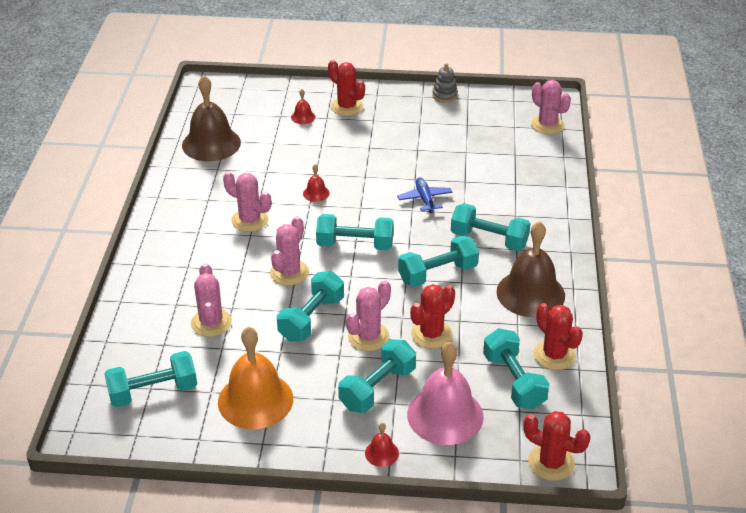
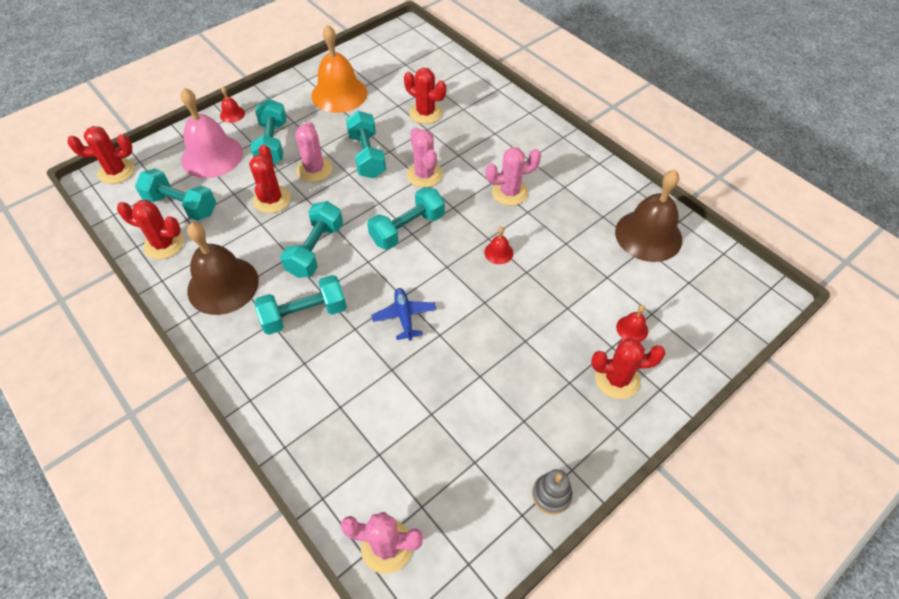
camera: 135 degrees right, 15 degrees up
(153, 392) = (401, 63): turquoise dumbbell -> none
(211, 323) = (425, 113): pink cactus -> red cactus
(425, 199) = (404, 317): blue plane -> blue plane turned 135 degrees counterclockwise

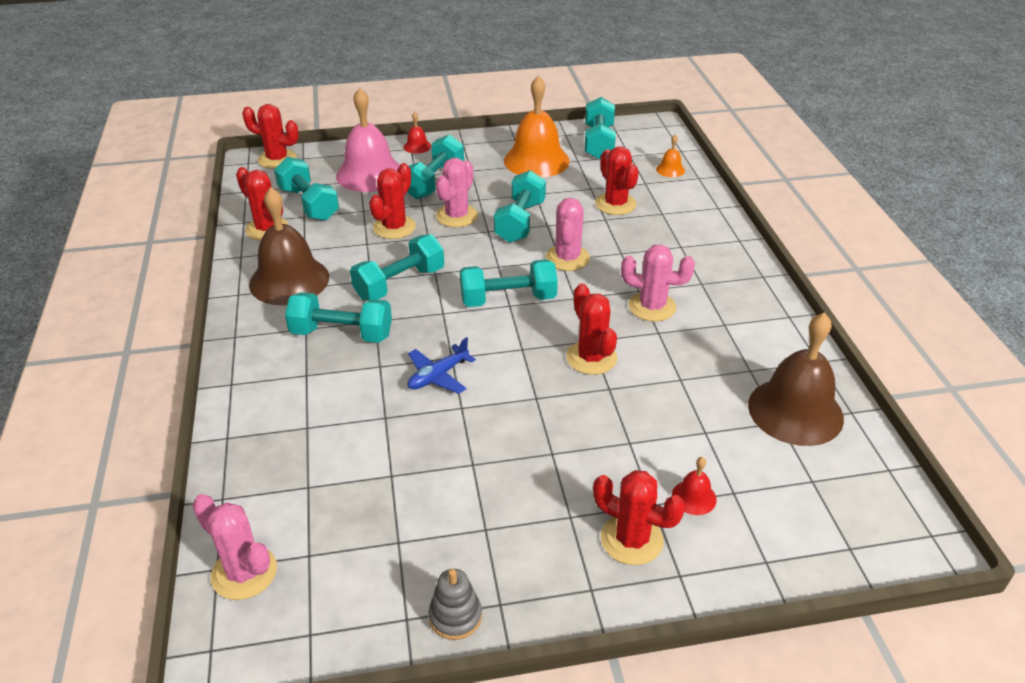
camera: 30 degrees right, 15 degrees down
(374, 60) = (598, 142): none -> turquoise dumbbell
(404, 317) = (438, 376): blue plane -> blue plane turned 150 degrees counterclockwise
(443, 67) = (670, 169): none -> orange bell
(498, 252) = (591, 358): red bell -> red cactus

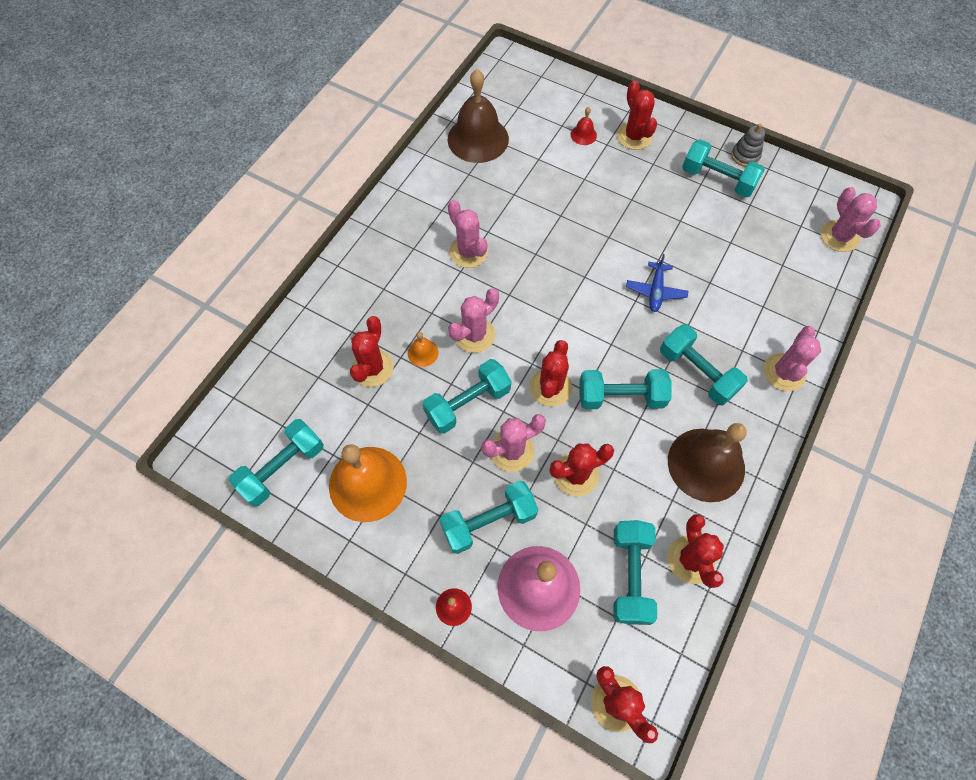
camera: 140 degrees left, 25 degrees up
(249, 379) = (784, 372): none -> pink cactus
(438, 376) = (655, 291): blue plane -> blue plane turned 105 degrees clockwise
(508, 299) = (555, 324): turquoise dumbbell -> turquoise dumbbell (717, 179)
(591, 358) = (549, 241): red cactus -> red cactus (550, 387)
(670, 169) = (276, 378): orange bell -> orange bell (423, 352)

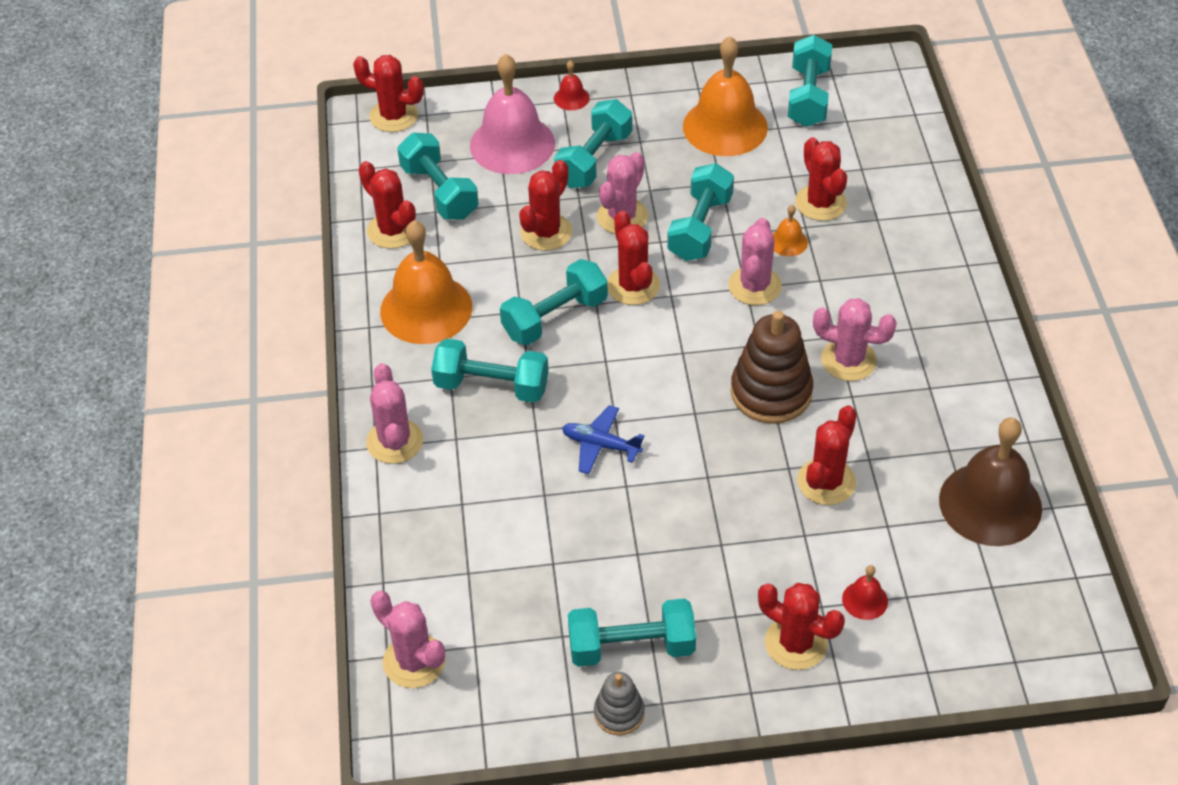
camera: 145 degrees right, 15 degrees down
(530, 261) = (771, 392): none -> brown stacking toy
(548, 196) = (826, 482): none -> red cactus
(655, 291) = (601, 445): blue plane -> blue plane turned 45 degrees counterclockwise
(706, 464) = (426, 309): brown bell -> orange bell

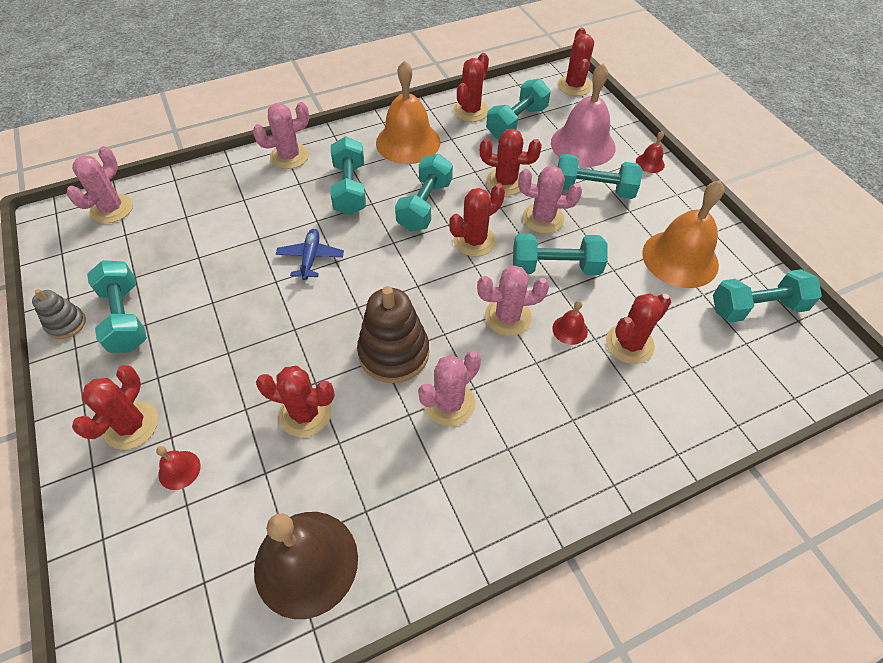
camera: 70 degrees right, 5 degrees up
(555, 318) = (425, 205): turquoise dumbbell -> turquoise dumbbell turned 75 degrees clockwise
(788, 242) = (570, 330): orange bell -> red bell
(848, 360) = (449, 403): pink cactus -> pink cactus turned 45 degrees clockwise

